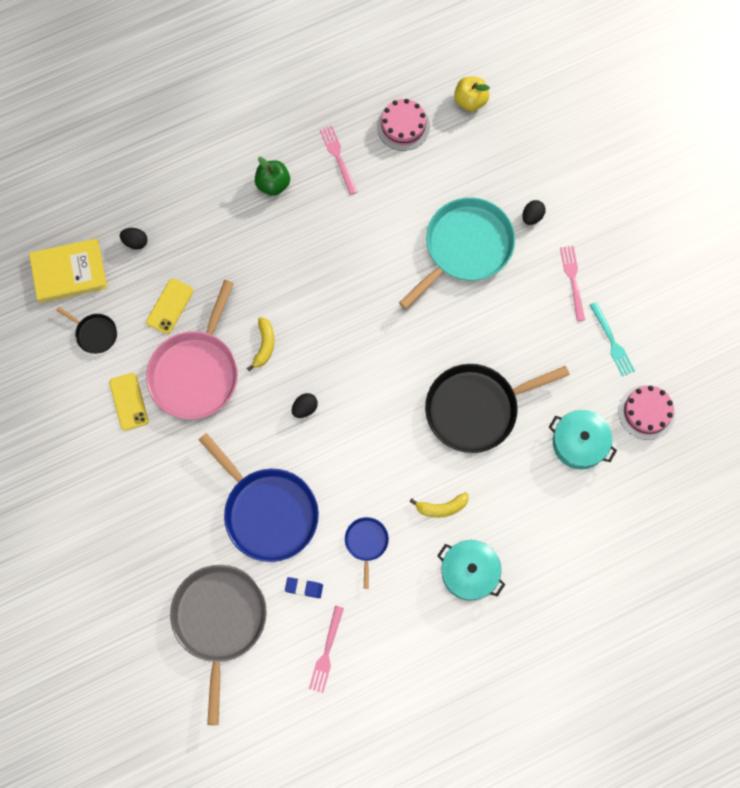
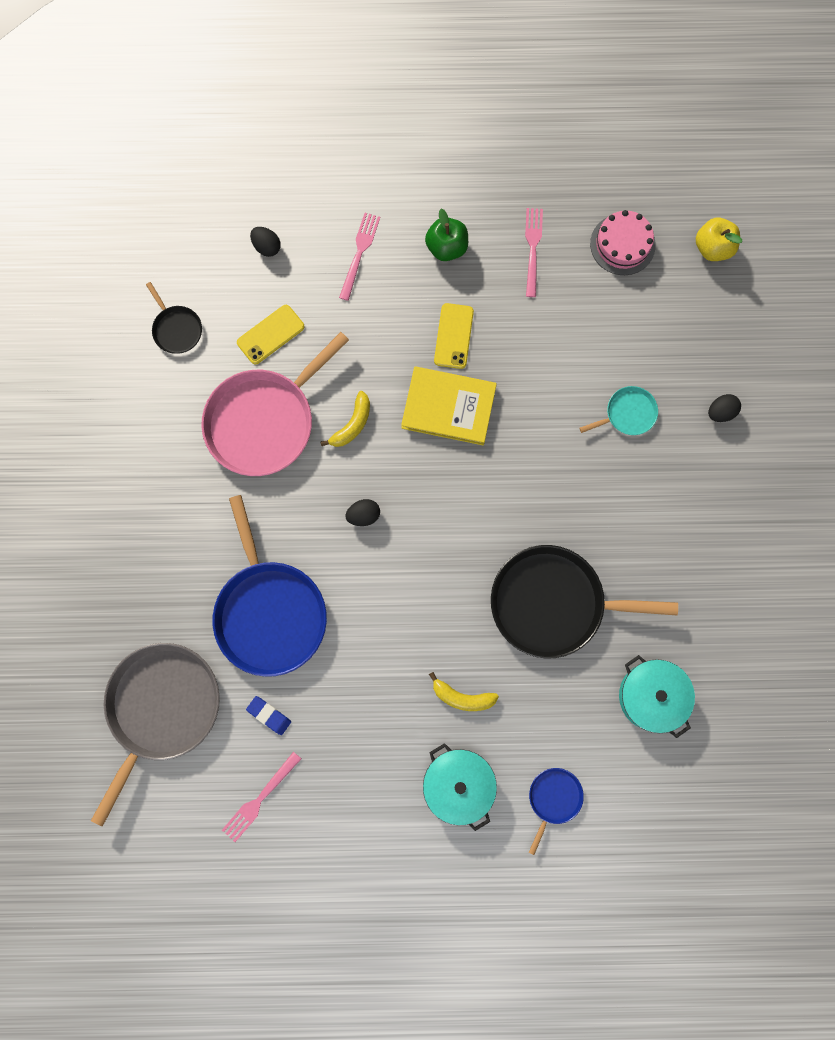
camera: 25 degrees right, 5 degrees up
(69, 272) = (181, 248): yellow book -> yellow book (448, 407)
(129, 401) = (178, 420): yellow phone -> yellow phone (453, 336)
(366, 542) = (360, 697): blue pan -> blue pan (553, 798)
(465, 247) = (628, 413): turquoise pan -> turquoise pan, size x0.47
(572, 280) = (733, 505): pink fork -> pink fork (359, 252)
(612, 342) = (745, 598): turquoise fork -> none
(646, 412) = (746, 697): pink cake -> none

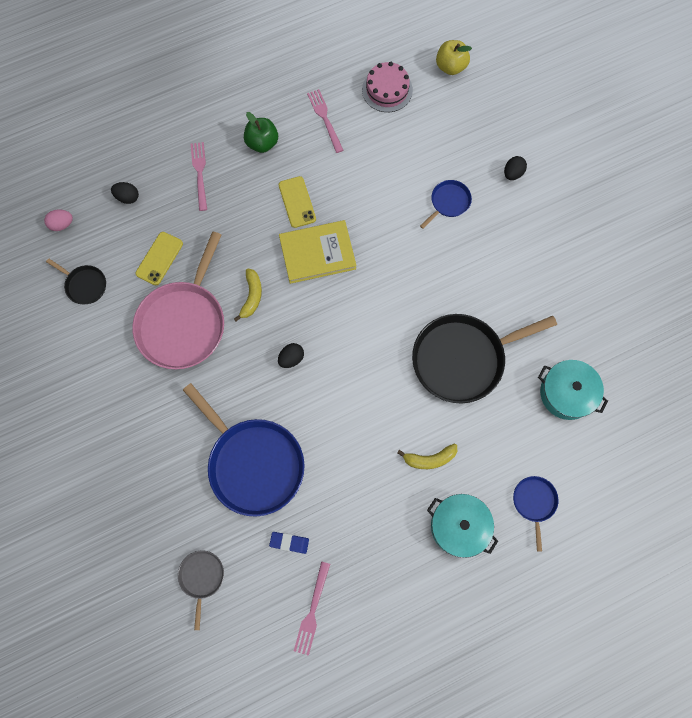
camera: 25 degrees left, 5 degrees down
(161, 708) = (202, 577): grey pan -> grey pan, size x0.47
(181, 247) = (62, 224): none -> pink egg
(628, 413) = (448, 202): turquoise pan -> blue pan

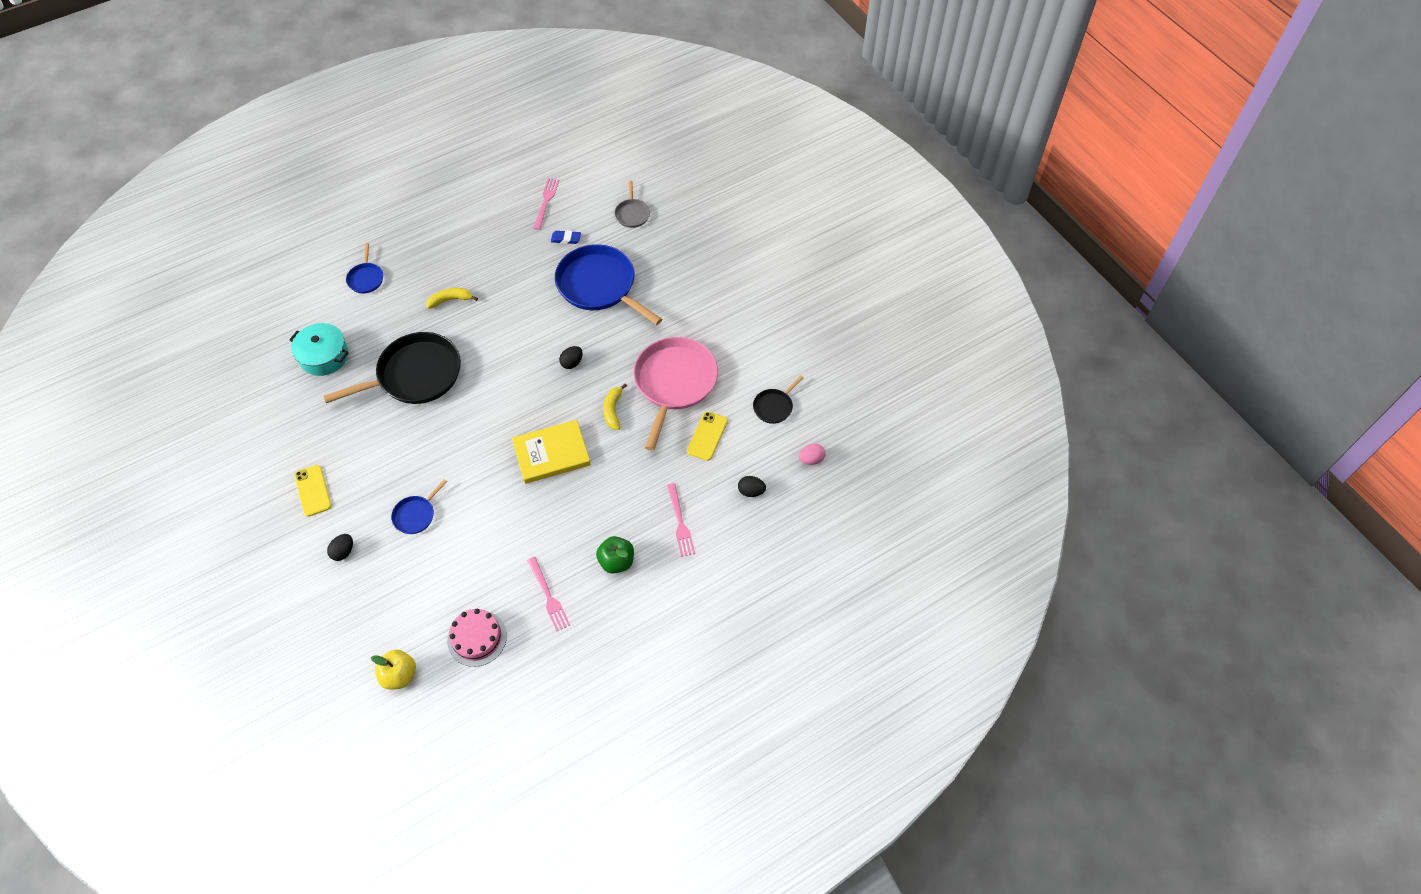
camera: 175 degrees right, 15 degrees down
(85, 285) = (774, 407): black pan -> black pan turned 75 degrees counterclockwise
(297, 202) = (575, 502): yellow phone -> yellow phone (313, 490)
(459, 526) = (429, 259): turquoise pot -> none

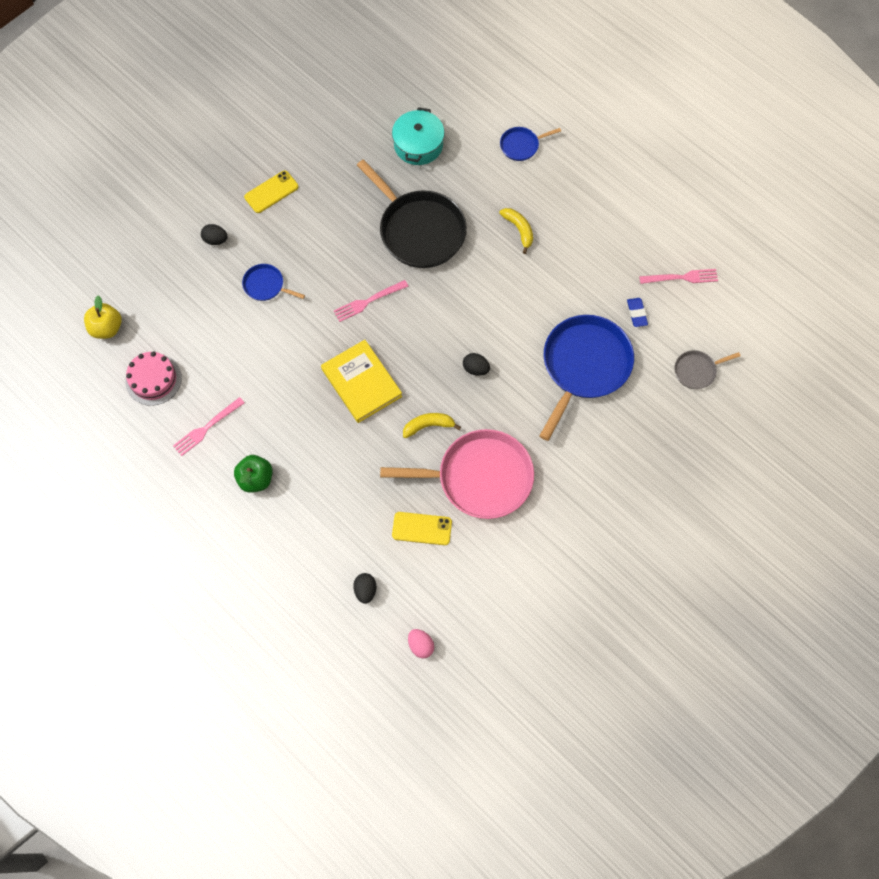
camera: 75 degrees right, 10 degrees up
(680, 523) = (312, 528): pink fork -> pink fork (368, 302)
(774, 407) = (478, 590): black pan -> none

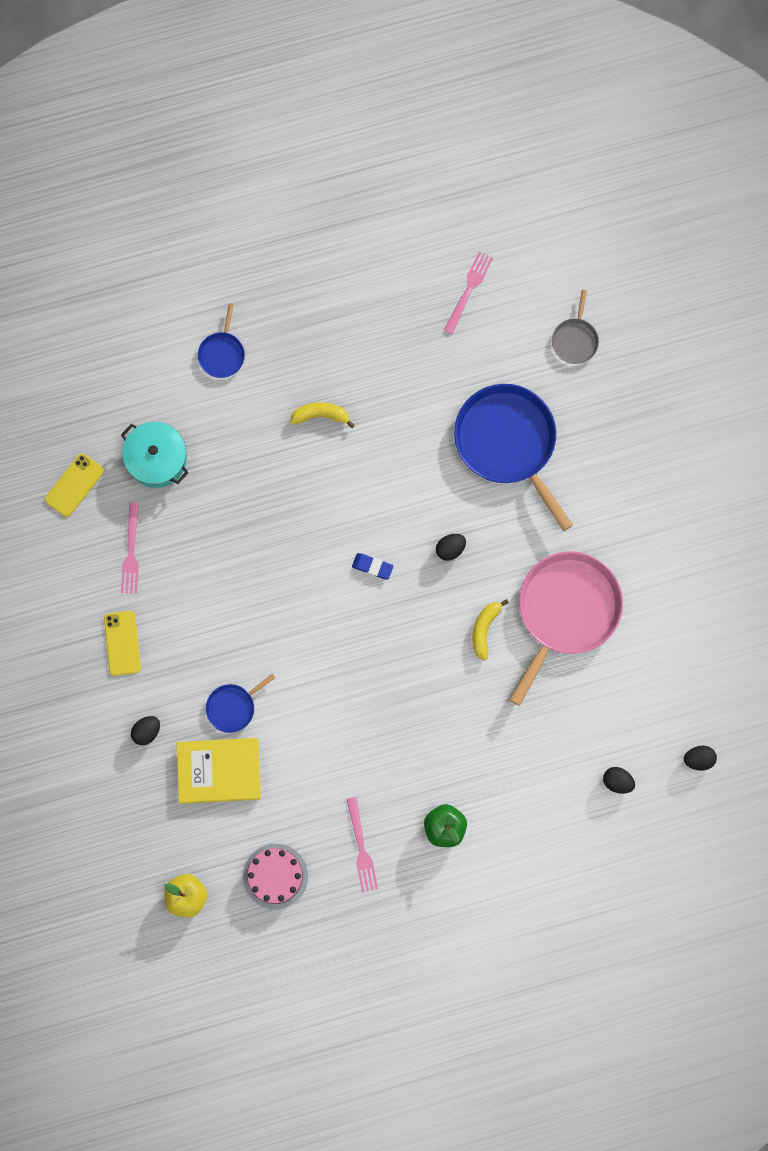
camera: 60 degrees left, 10 degrees up
(361, 383) = (400, 669): yellow book -> yellow book (219, 771)
(368, 302) = (313, 613): pink fork -> pink fork (131, 552)
(419, 230) = (261, 516): black pan -> none
(420, 645) = (698, 759): pink egg -> black egg
(422, 528) = (586, 695): yellow phone -> yellow phone (74, 485)
(636, 313) = (482, 357): blue eraser -> blue eraser (372, 567)

